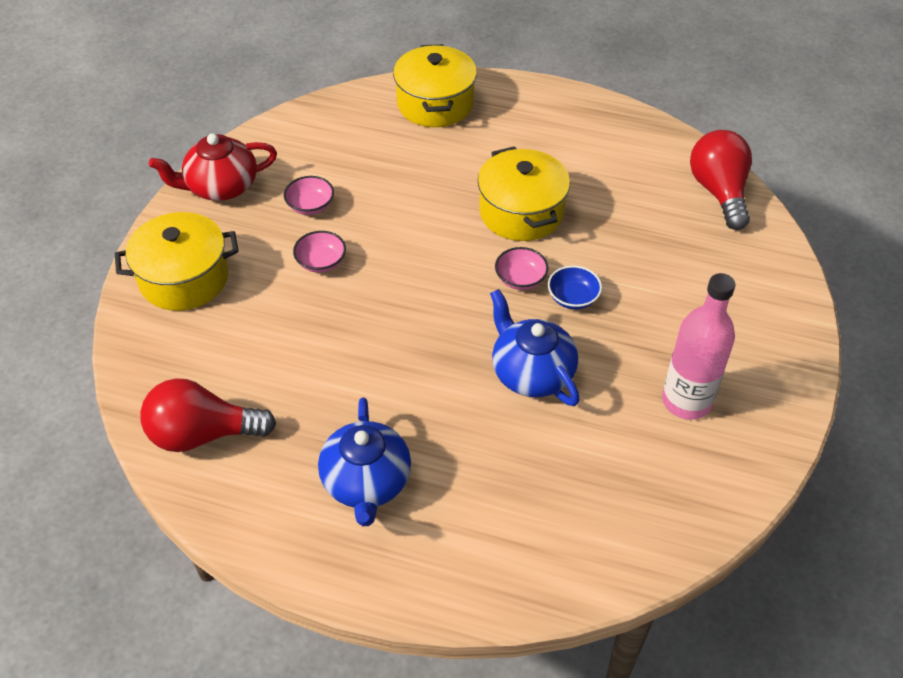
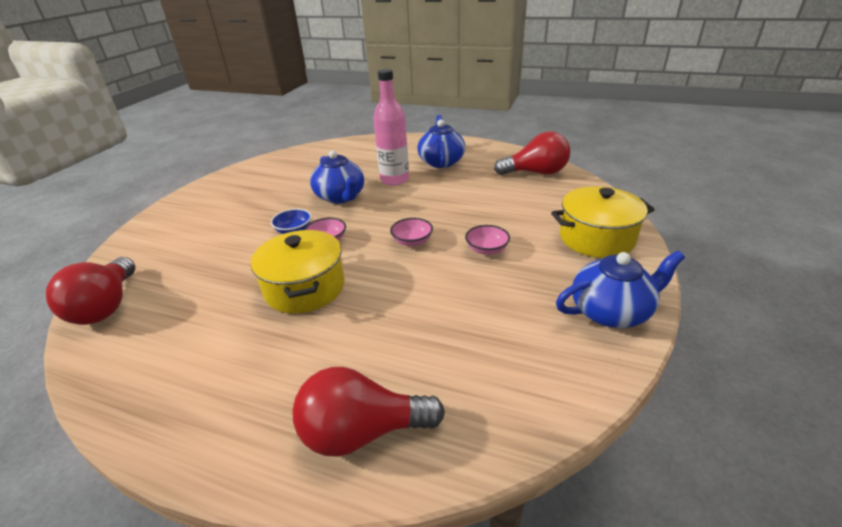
camera: 175 degrees left, 15 degrees down
(221, 187) = (611, 311): red teapot -> blue teapot
(310, 206) = (508, 293): pink bowl -> pink bowl (412, 241)
(435, 103) = (362, 432): yellow pot -> red light bulb
(686, 401) = (256, 188): pink bottle -> pink bottle (394, 179)

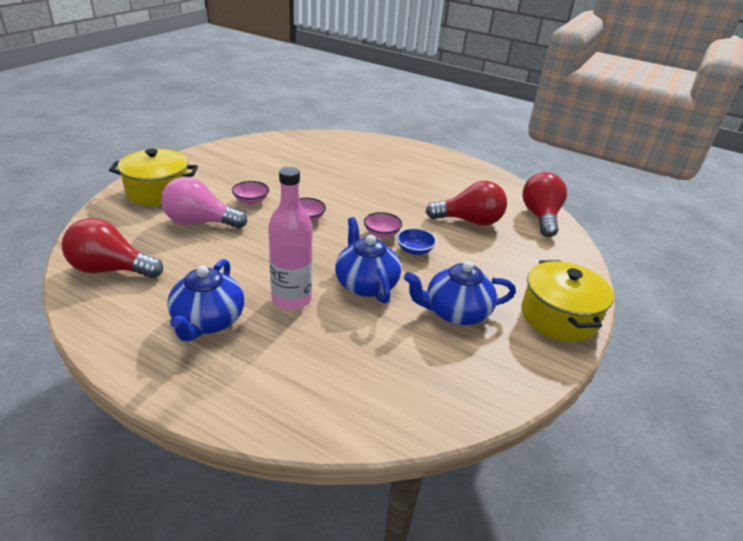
camera: 175 degrees left, 0 degrees up
(305, 288) = (398, 202): yellow pot -> yellow pot (558, 317)
(362, 432) = (366, 146): red light bulb -> red light bulb (469, 221)
(513, 216) = (200, 222): none -> pink light bulb
(611, 311) = (211, 157): blue teapot -> blue teapot (455, 312)

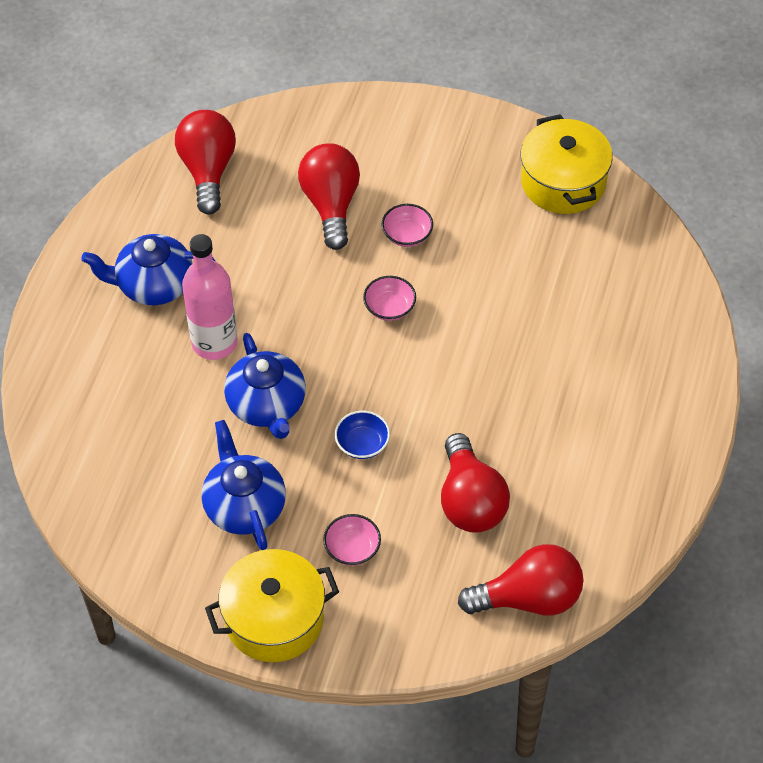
camera: 80 degrees right, 20 degrees up
(158, 192) = (383, 135): yellow pot -> yellow pot (563, 182)
(200, 222) = (331, 205): pink light bulb -> red light bulb
(365, 284) = (267, 405): blue teapot -> blue teapot turned 105 degrees clockwise
(381, 233) = (387, 399): pink bowl -> pink bowl (352, 548)

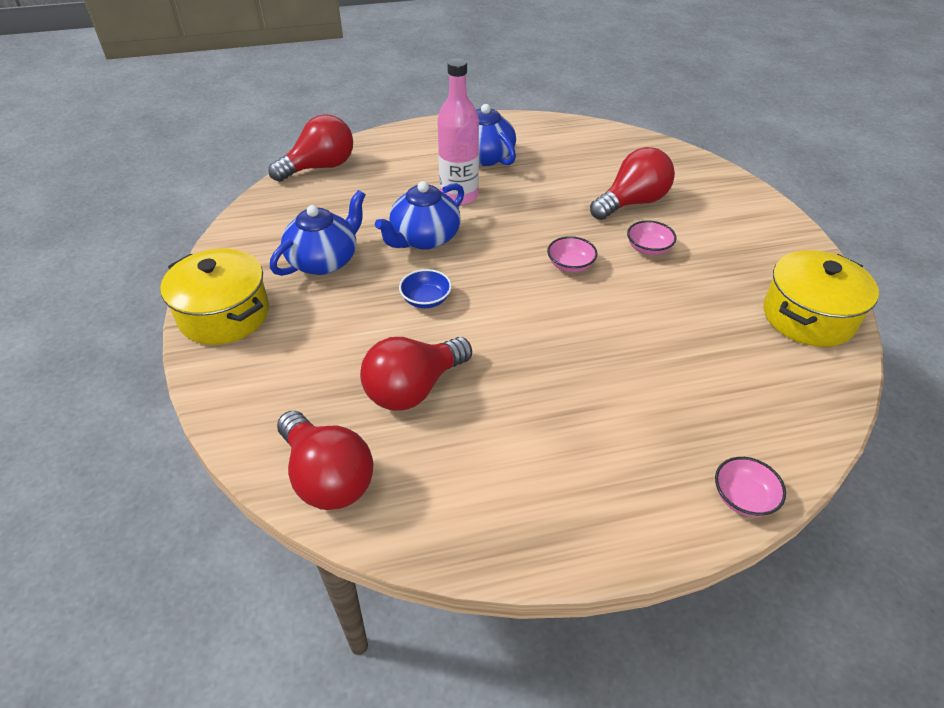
camera: 60 degrees right, 10 degrees down
(208, 171) = (598, 143): red light bulb -> red light bulb (320, 167)
(352, 548) = (317, 333): pink bowl -> pink bowl (743, 497)

